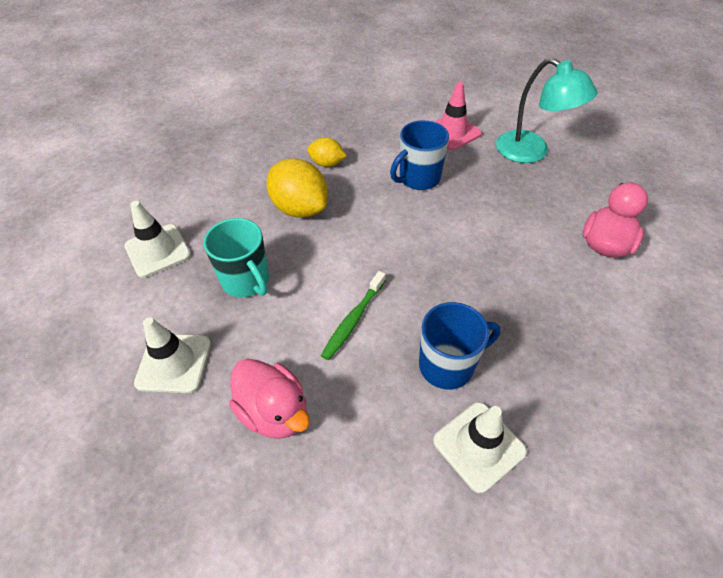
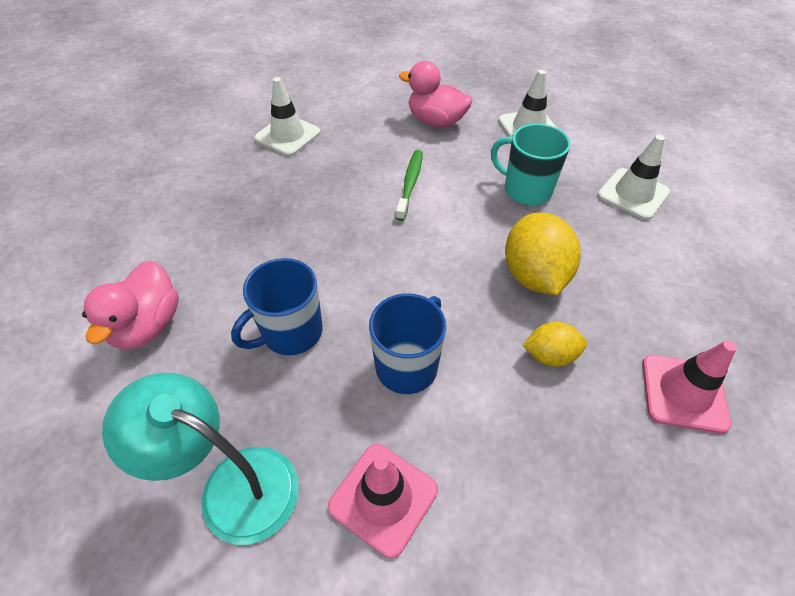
camera: 160 degrees right, 0 degrees up
(268, 133) = (683, 393): none -> pink traffic cone
(299, 208) = (534, 275): yellow lemon -> yellow lemon turned 60 degrees clockwise
(448, 365) = (318, 172): blue mug -> blue mug (291, 333)

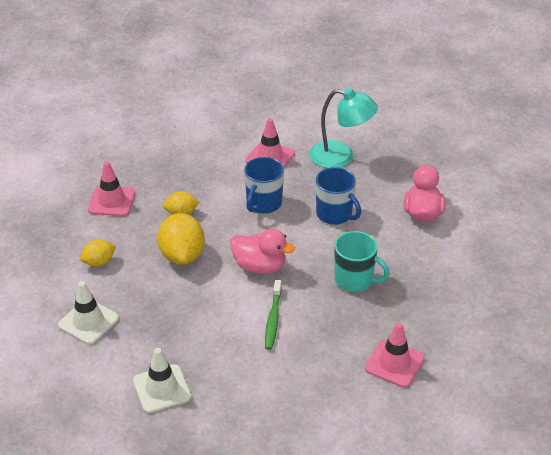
camera: 175 degrees right, 10 degrees down
(288, 135) = (394, 363): white traffic cone -> pink traffic cone
(291, 333) = (335, 214): blue mug -> blue mug turned 90 degrees clockwise
(436, 121) = (254, 391): pink duck -> pink duck (260, 266)
(525, 190) = (176, 320): turquoise mug -> turquoise mug (355, 280)
(654, 272) = (99, 262): none -> yellow lemon

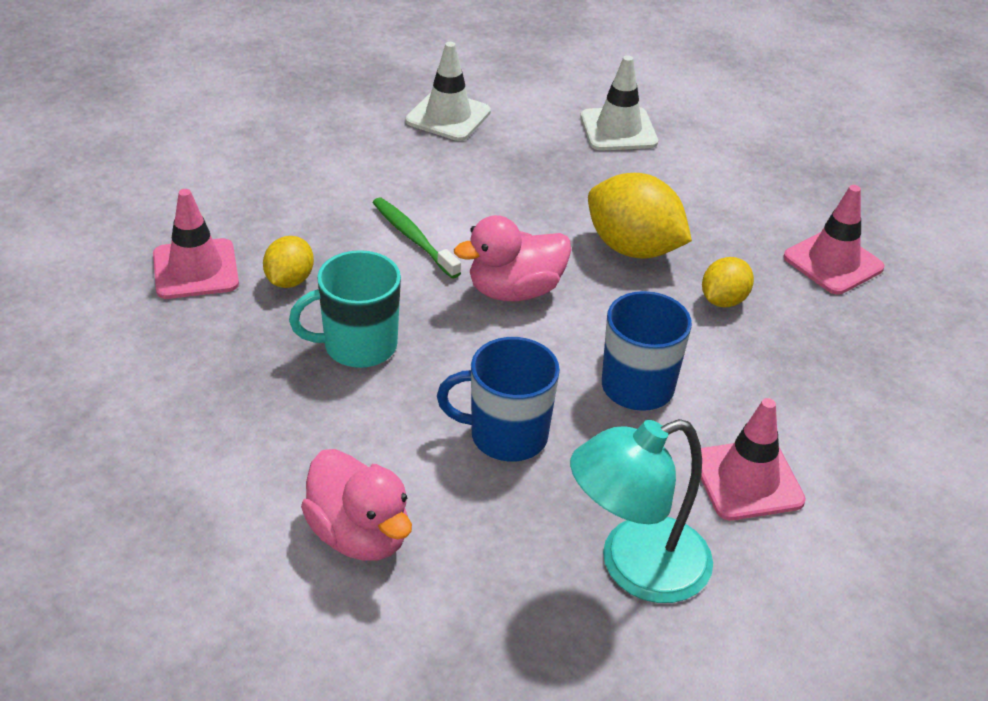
camera: 135 degrees right, 0 degrees up
(99, 262) = (713, 187): yellow lemon -> yellow lemon (289, 280)

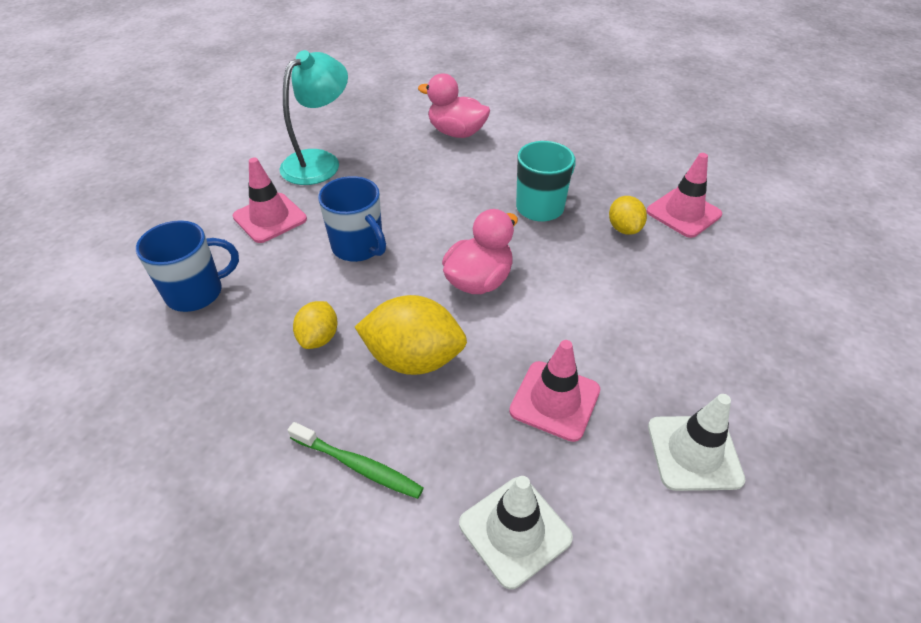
camera: 155 degrees right, 5 degrees up
(413, 238) = (584, 293): green toothbrush -> green toothbrush (358, 466)
(506, 436) = (419, 192): blue mug -> blue mug (196, 292)
(833, 262) = (225, 425): pink traffic cone -> pink traffic cone (555, 400)

